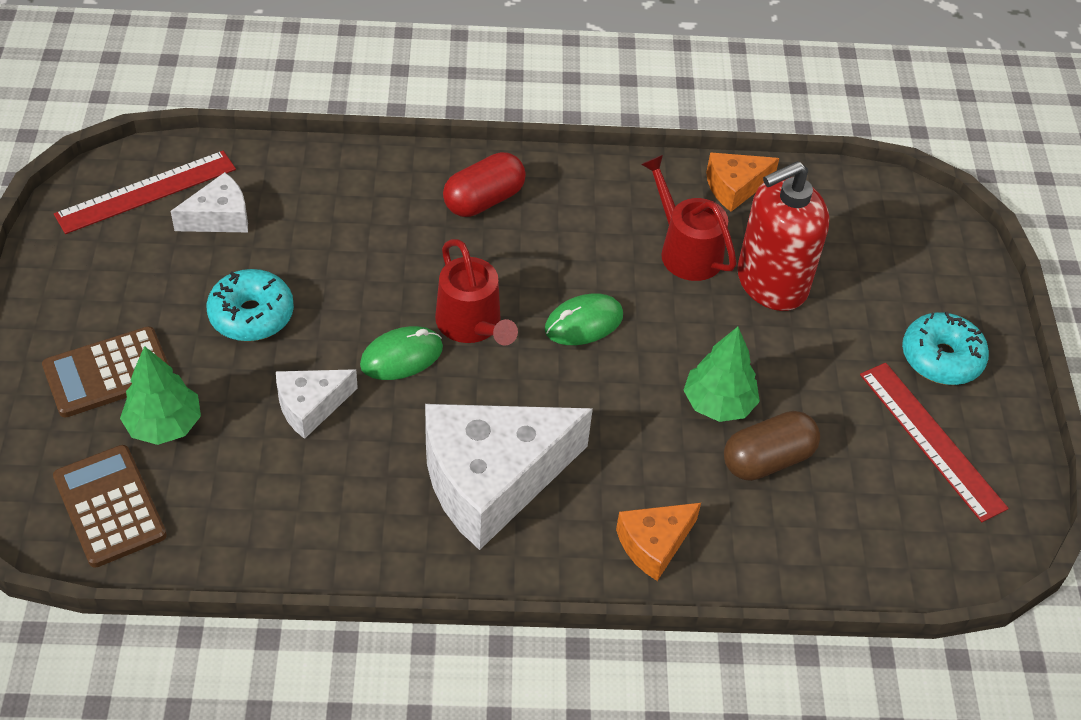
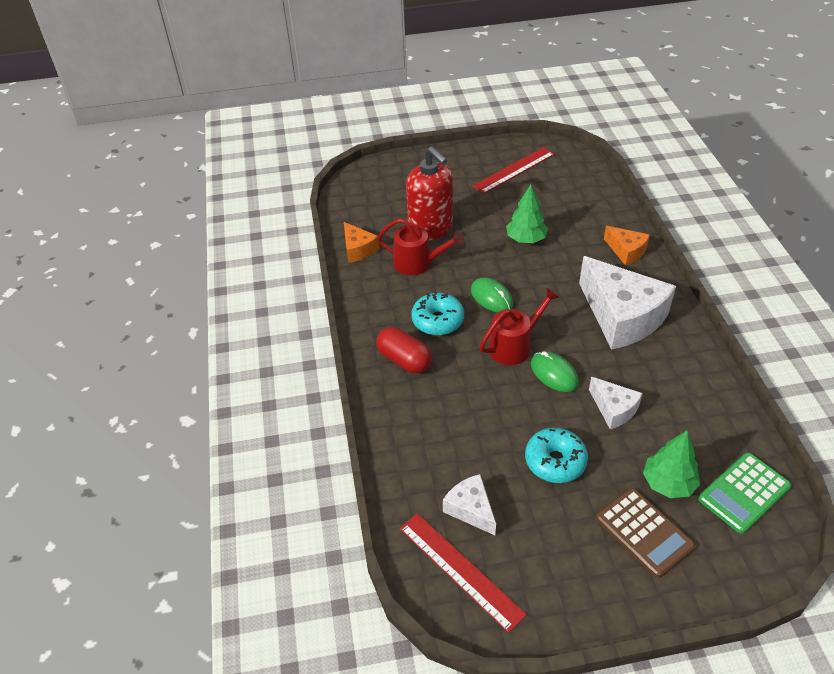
camera: 95 degrees left, 5 degrees down
(109, 506) = (744, 493): brown calculator -> green calculator
(686, 251) = (417, 263): red watering can -> red watering can turned 120 degrees counterclockwise
(767, 460) = (553, 219): brown capsule -> none
(941, 358) = (460, 169): turquoise donut -> turquoise donut (438, 320)

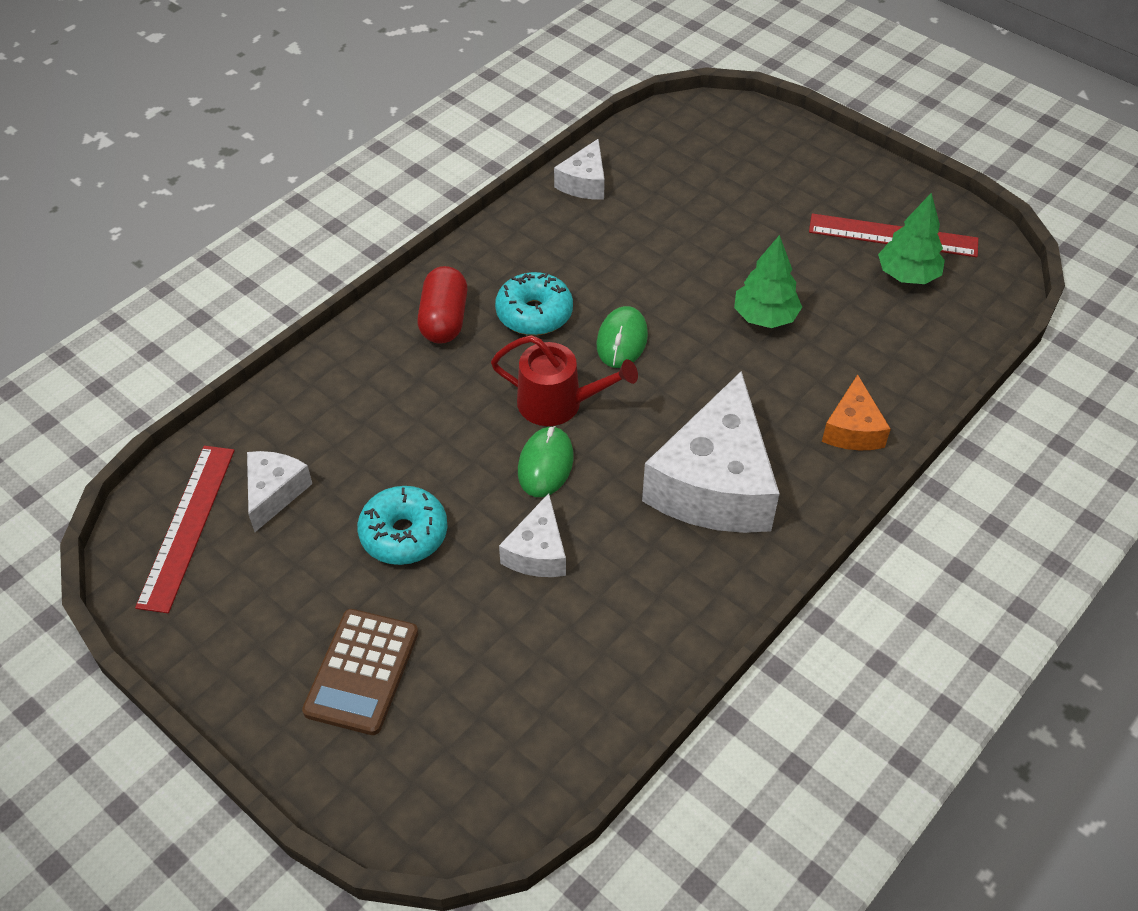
camera: 50 degrees right, 5 degrees up
(358, 249) = (584, 183): orange cheese -> white cheese
(417, 263) = (614, 244): red watering can -> none
(430, 228) = (688, 221): red soap dispenser -> none
(668, 483) = (459, 663): green tree -> green tree (907, 275)
(744, 493) = (508, 753): green calculator -> none

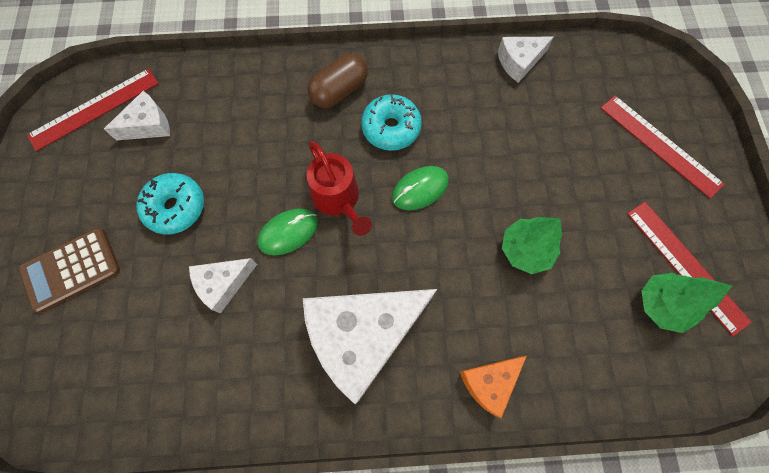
camera: 45 degrees right, 20 degrees up
(444, 320) = (339, 91): red capsule -> brown capsule
(775, 166) = (660, 145): none -> red ruler

